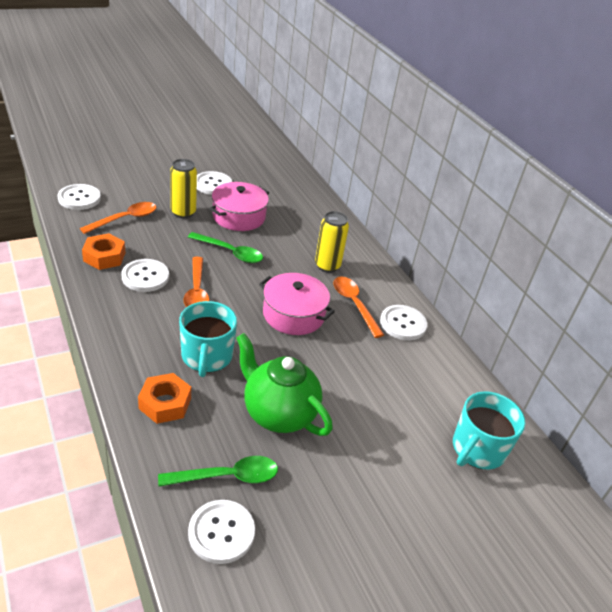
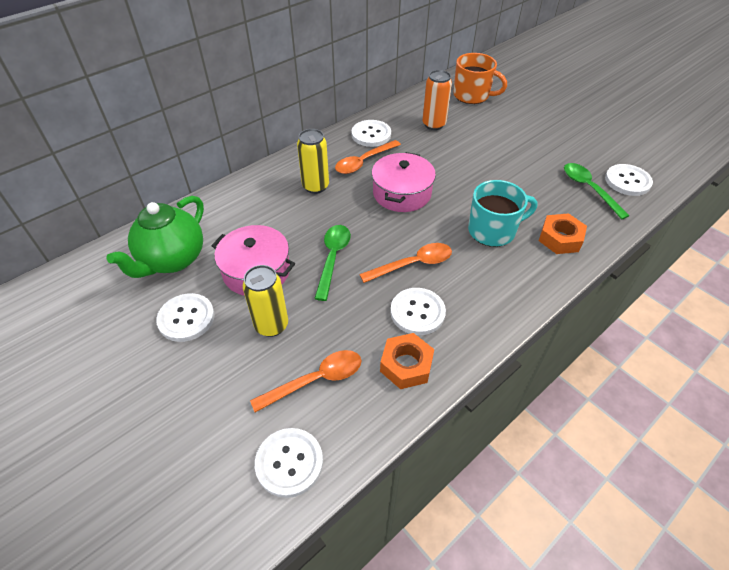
camera: 100 degrees left, 10 degrees up
(125, 219) = (316, 380): orange spoon -> orange spoon turned 120 degrees clockwise
(278, 413) = (516, 178): green teapot -> green teapot (172, 260)
(411, 382) = (434, 124): none -> orange can
(477, 449) = (472, 95): turquoise mug -> orange mug

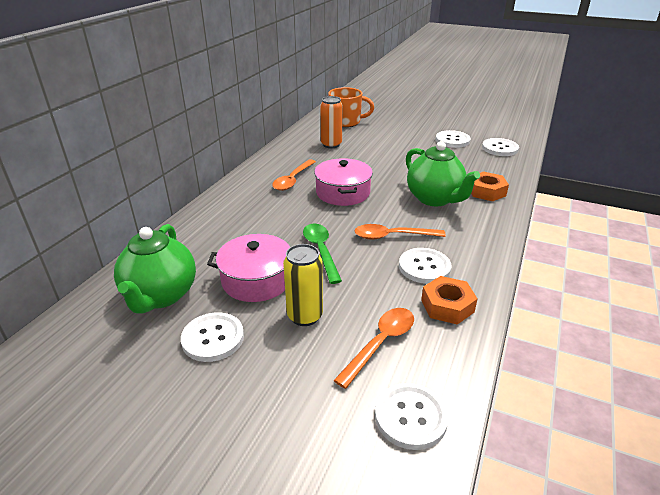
camera: 25 degrees left, 15 degrees down
(315, 186) = (263, 205): yellow can -> none
(371, 134) = (284, 161): white button -> white button (452, 140)
(413, 264) = (392, 236): orange spoon -> orange spoon turned 135 degrees counterclockwise
(493, 231) = (435, 199): turquoise mug -> green teapot
(589, 189) = (479, 158): green spoon -> none

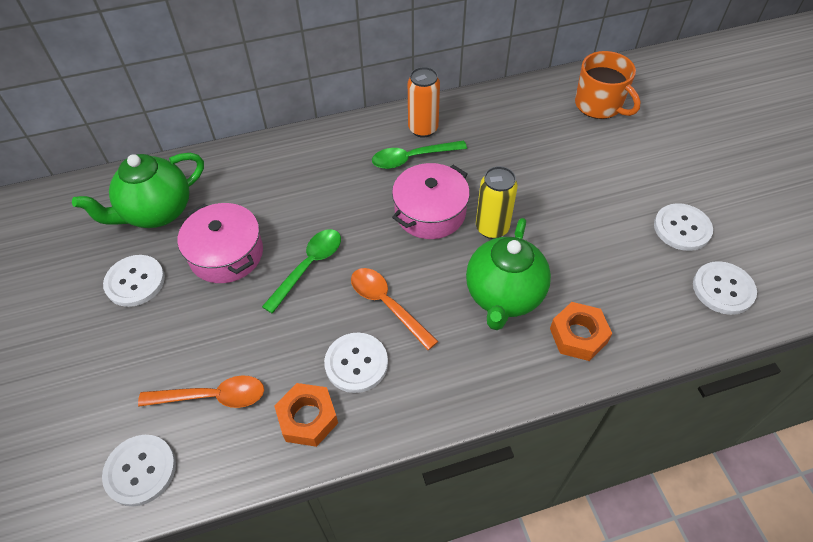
camera: 50 degrees right, 20 degrees up
(293, 180) = (412, 158): orange spoon -> green spoon
(305, 316) = (206, 320): yellow can -> yellow can (492, 228)
(331, 144) = (524, 132): orange can -> orange can (423, 129)

